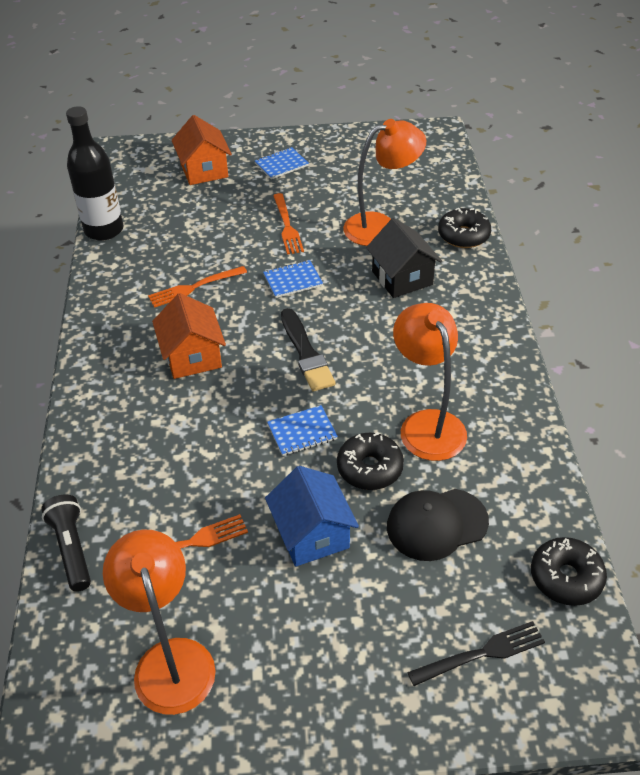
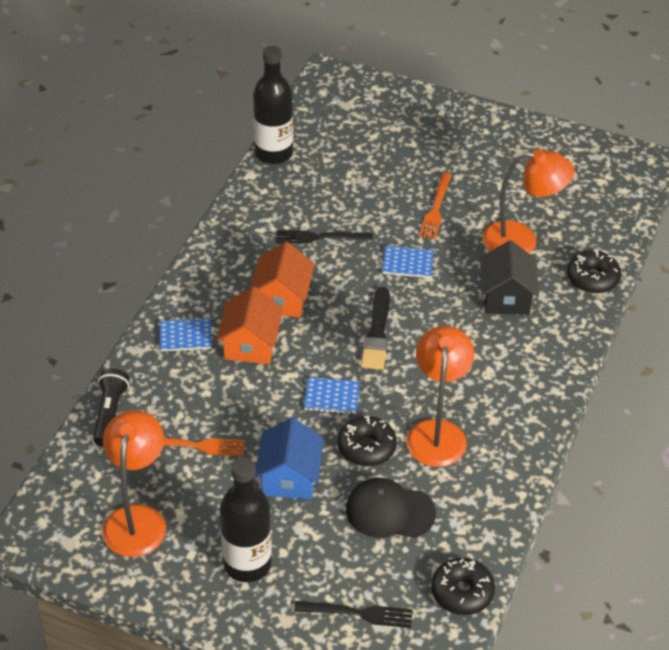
camera: 25 degrees right, 0 degrees up
(194, 287) = (319, 237): orange fork -> black fork
(204, 170) = (395, 124): orange house -> orange house (250, 345)
(281, 165) = (470, 143): blue notebook -> blue notebook (185, 336)
(327, 654) = (247, 564): none -> black bottle

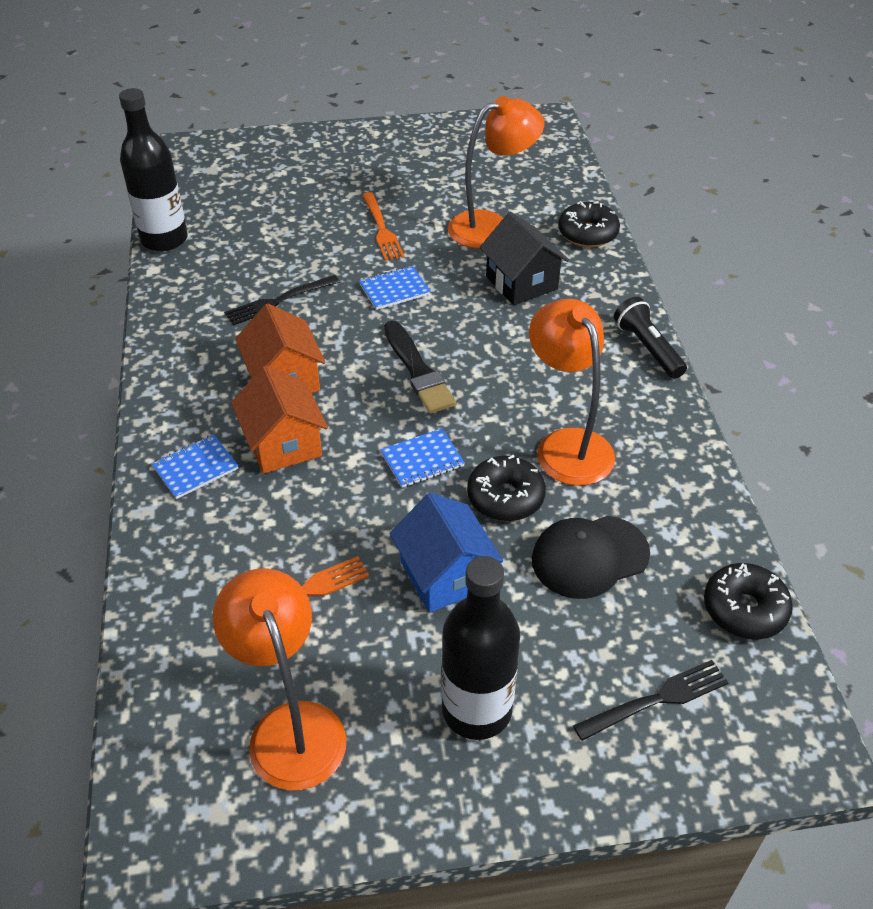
camera: 30 degrees left, 0 degrees up
(110, 413) = (159, 605): black flashlight -> black flashlight (648, 348)

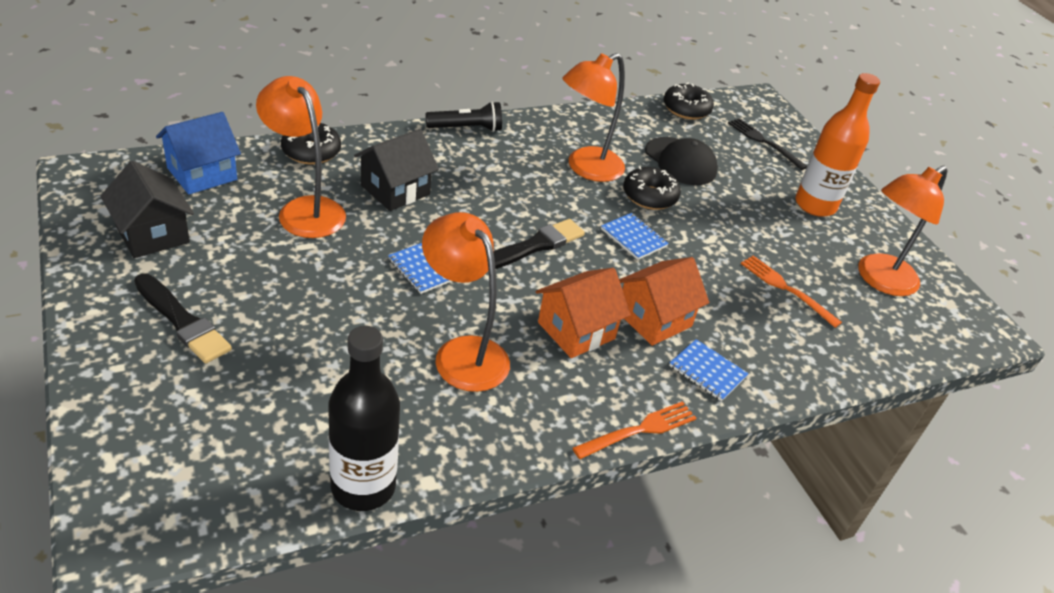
camera: 110 degrees left, 5 degrees down
(278, 301) = (462, 353): black fork -> orange lamp
(356, 167) = (182, 321): none -> black brush
(382, 229) = (318, 286): orange fork -> orange fork (639, 430)
(445, 575) = (730, 221): blue house -> blue house (202, 174)
(462, 152) = (152, 234): none -> black house
(476, 710) = (815, 205): black bottle -> orange bottle
(648, 348) = (466, 128): black flashlight -> black flashlight turned 150 degrees counterclockwise

